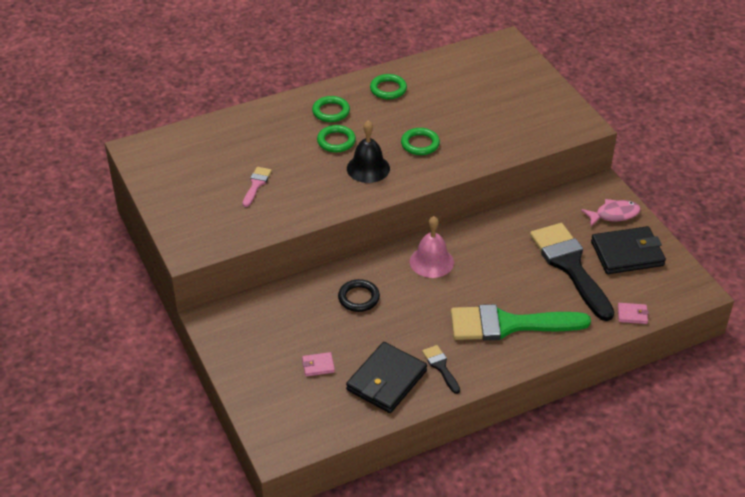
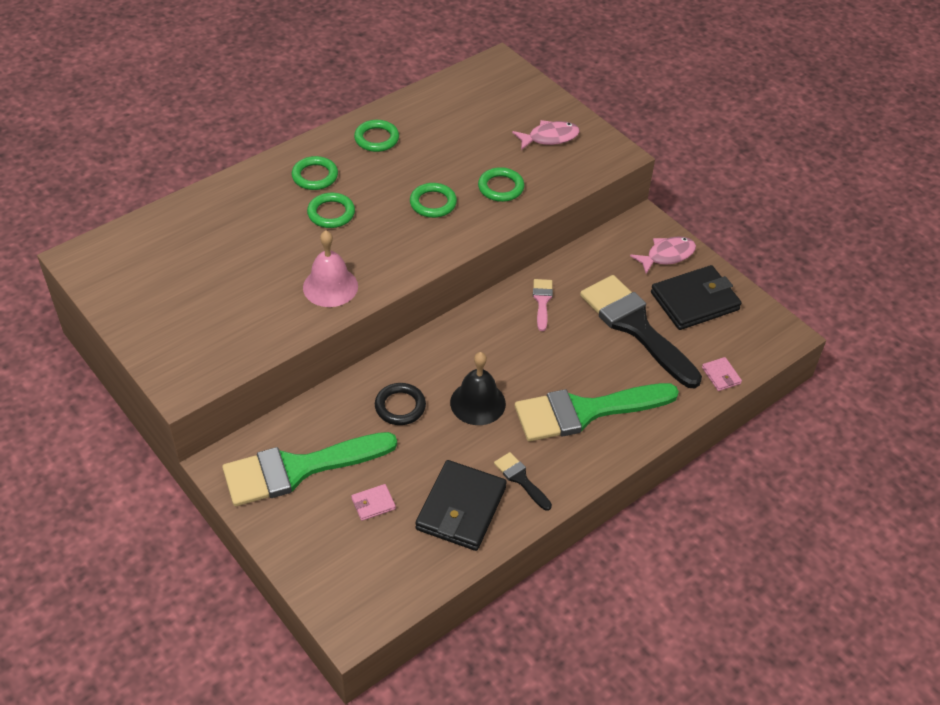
camera: 15 degrees left, 5 degrees up
(256, 184) = (246, 283): pink brush -> pink brush (542, 301)
(266, 331) = (298, 469): none -> green brush
(368, 168) = (379, 243): black bell -> black bell (477, 403)
(431, 261) = (475, 346): pink bell -> pink bell (330, 286)
(479, 139) = (501, 187): none -> green ring
(531, 105) = (549, 138): none -> pink fish
(632, 315) = (721, 375): pink wallet -> pink wallet turned 75 degrees clockwise

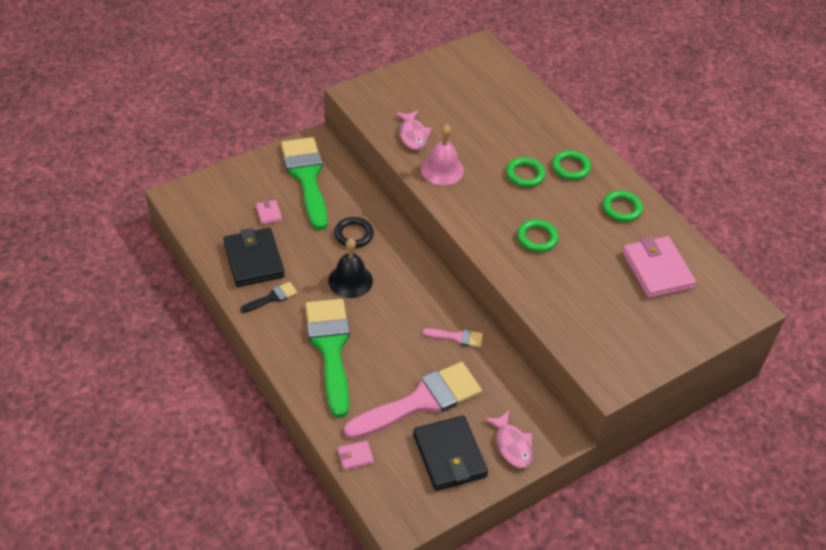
camera: 95 degrees right, 0 degrees up
(461, 508) = (254, 260): black wallet -> black wallet turned 45 degrees clockwise
(462, 117) = (657, 270): none -> pink wallet
(501, 187) = (558, 286): green ring -> none
(549, 138) = (631, 332): pink fish -> pink fish (413, 135)
(635, 326) = (421, 401): black brush -> pink brush

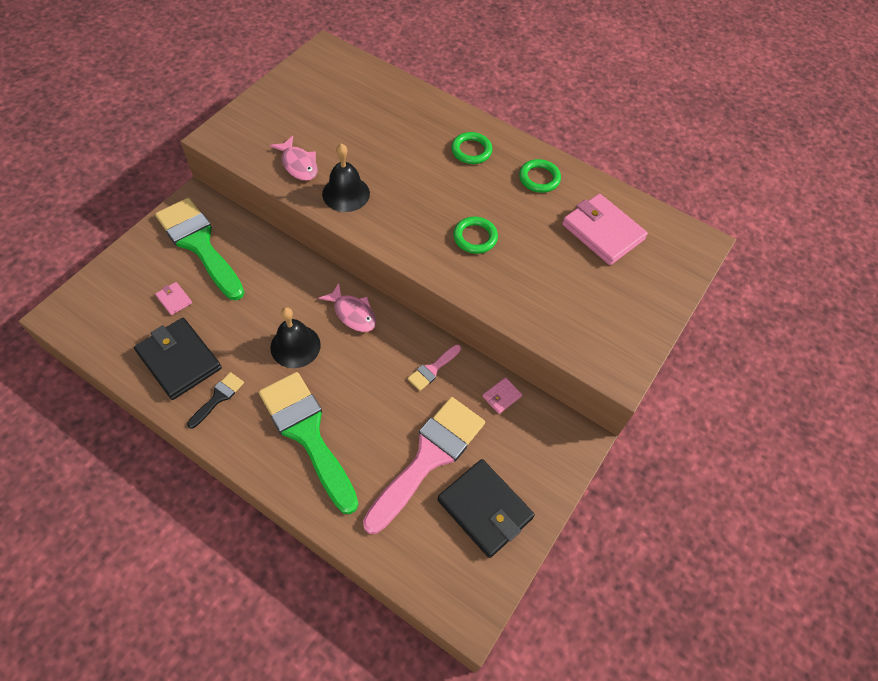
camera: 25 degrees left, 10 degrees up
(353, 234) = (277, 292): black ring -> none
(355, 456) = (388, 553): pink wallet -> pink wallet (501, 396)
(442, 170) = (346, 193): pink bell -> black bell
(457, 337) = (432, 369): pink brush -> pink brush turned 150 degrees clockwise
(512, 445) = (540, 470): pink fish -> pink fish (353, 313)
(525, 174) = (431, 172): green ring -> none

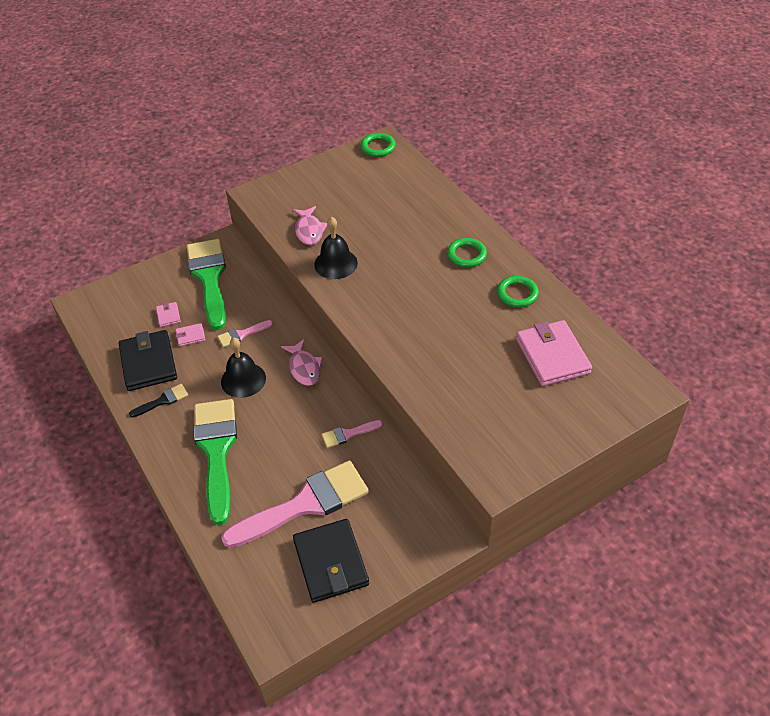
camera: 30 degrees right, 10 degrees down
(268, 297) = (241, 334): none -> pink brush
(475, 237) = (428, 328): green ring -> green ring (378, 147)
(501, 396) = (397, 476): pink wallet -> pink wallet (190, 336)

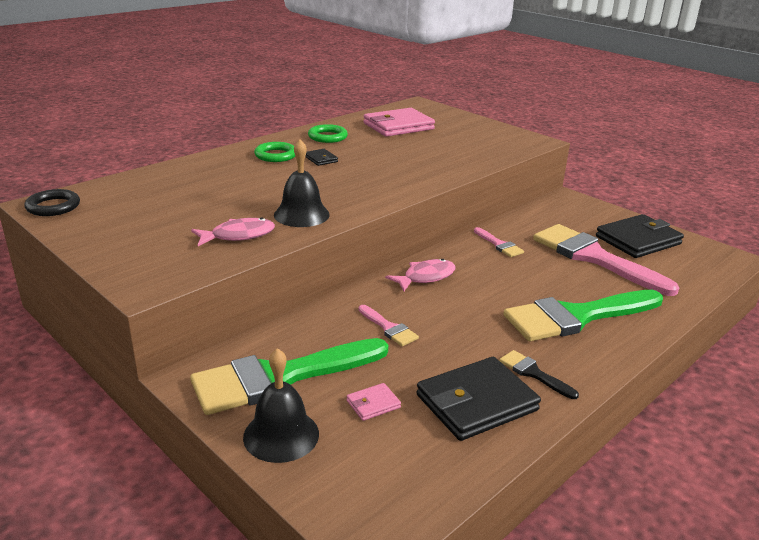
camera: 105 degrees left, 20 degrees down
(190, 336) = (408, 372): pink wallet -> none
(243, 380) = (464, 315): black bell -> black bell (281, 435)
(378, 147) = (53, 206): green ring -> black ring
(453, 284) = (321, 159): none -> black wallet

